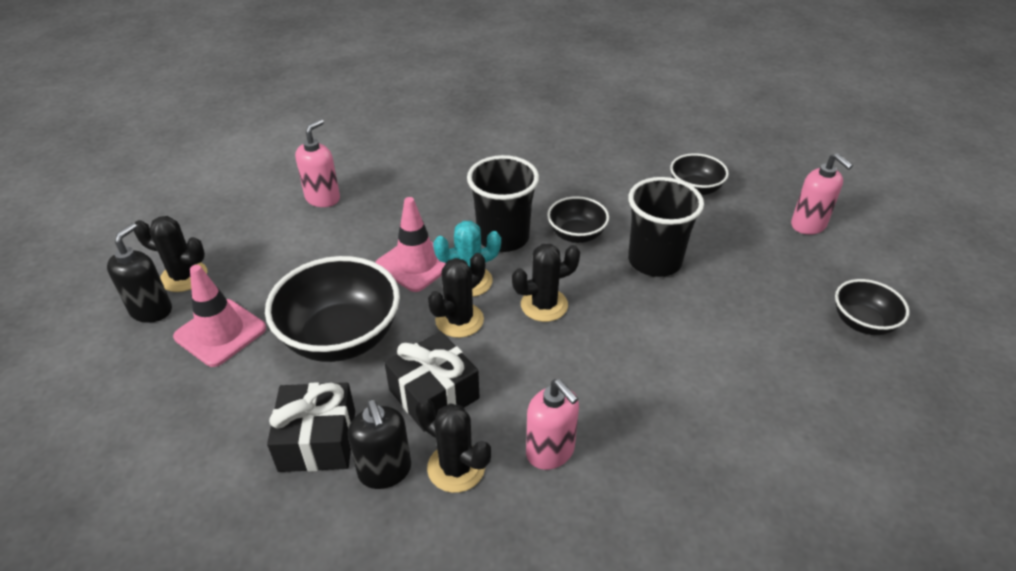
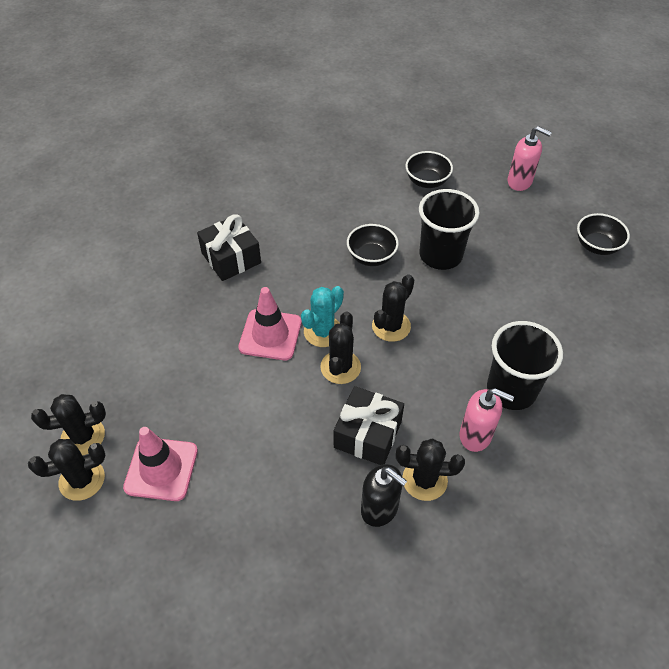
camera: 30 degrees left, 10 degrees up
(151, 310) = (82, 480): black soap dispenser -> black cactus
(317, 440) = (314, 513): black gift -> black gift (231, 258)
(323, 198) = (143, 309): pink soap dispenser -> none
(341, 337) = (263, 424): black bowl -> none
(503, 237) = (319, 282): black cup -> black cup (511, 390)

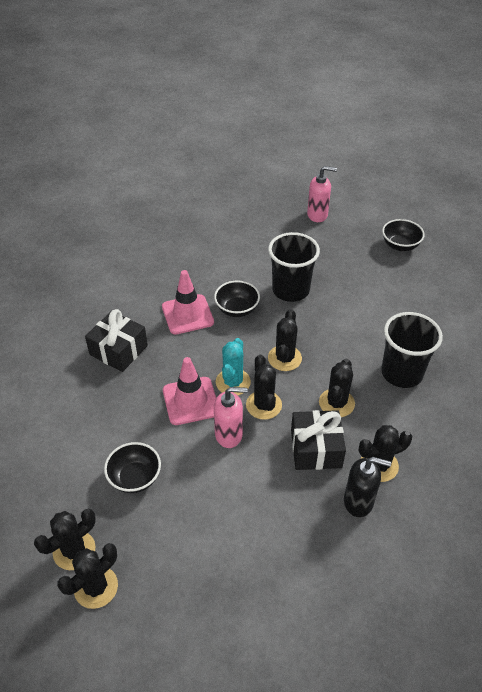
camera: 25 degrees left, 5 degrees down
(161, 469) = (162, 547): pink traffic cone -> pink traffic cone (187, 314)
(418, 395) = (336, 403): none -> black cactus
(427, 181) = (246, 236): black bowl -> black bowl (135, 478)
(475, 435) = (396, 417): pink soap dispenser -> pink soap dispenser (229, 434)

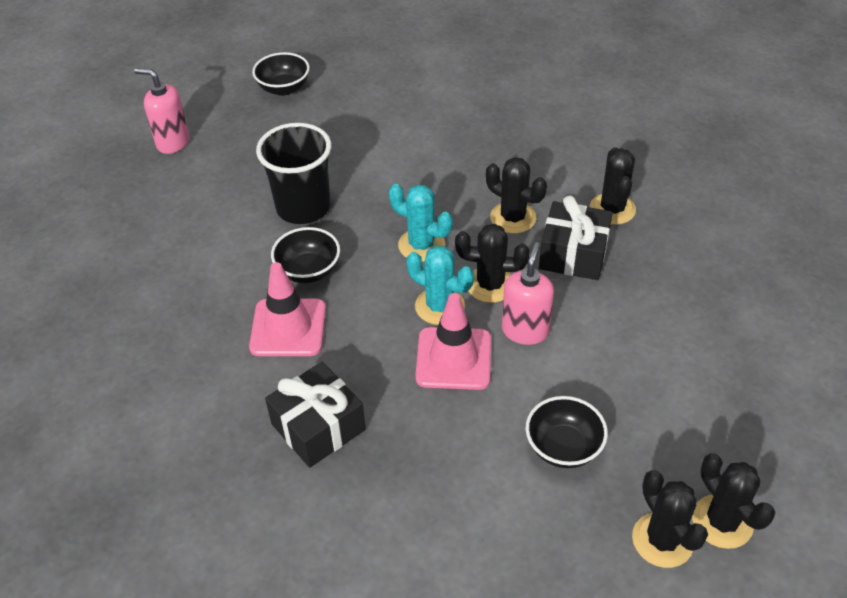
camera: 70 degrees left, 0 degrees up
(284, 358) = (421, 245): black cactus -> turquoise cactus
(317, 215) = (173, 142): pink soap dispenser -> pink soap dispenser turned 90 degrees counterclockwise
(358, 501) = (655, 239): black soap dispenser -> none
(401, 373) = (490, 152): black cup -> none

